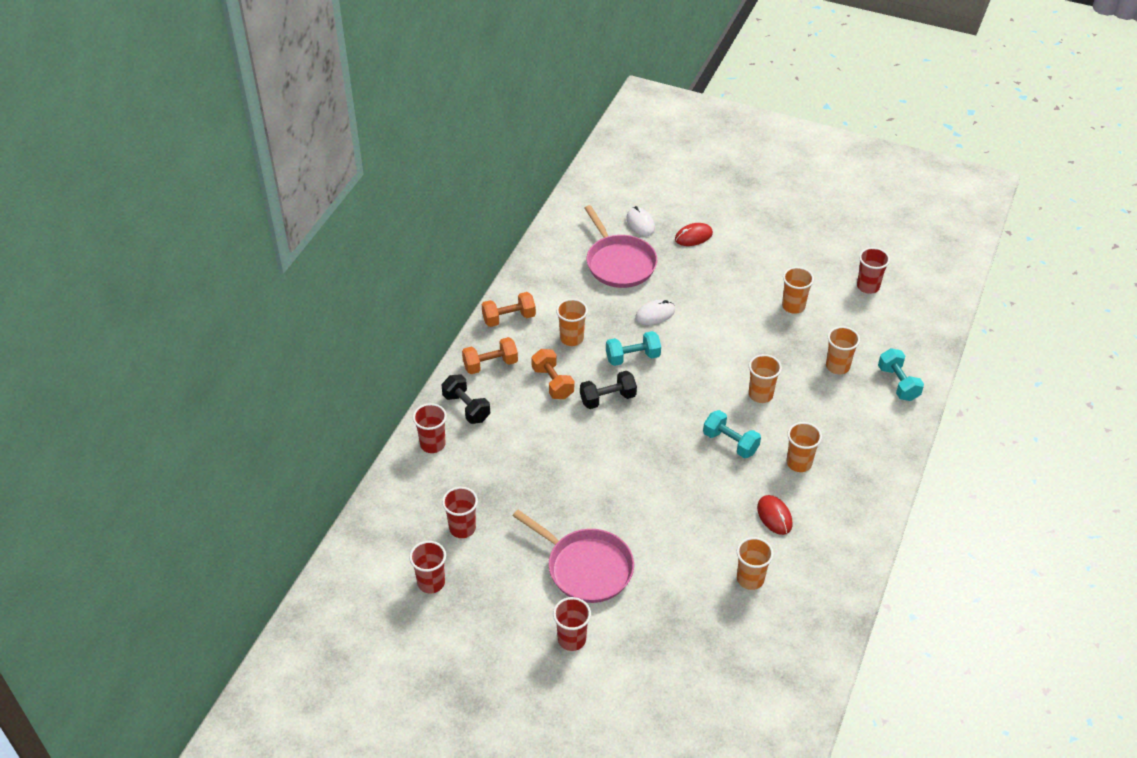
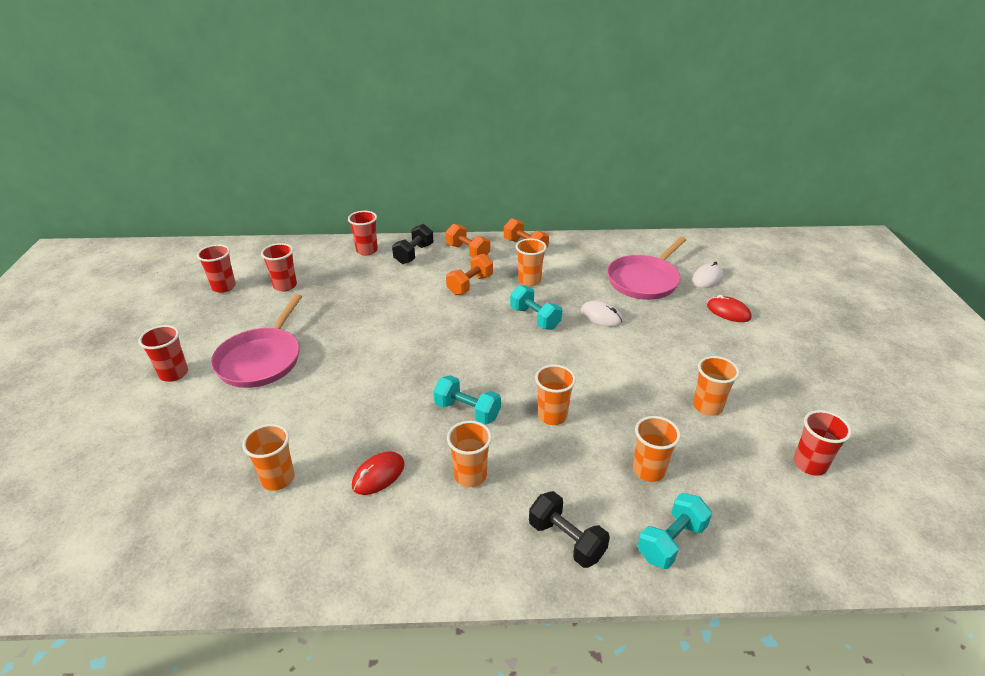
camera: 65 degrees right, 10 degrees down
(608, 399) = (472, 318): black dumbbell -> black dumbbell (566, 540)
(730, 443) = (467, 411): turquoise dumbbell -> turquoise dumbbell turned 75 degrees counterclockwise

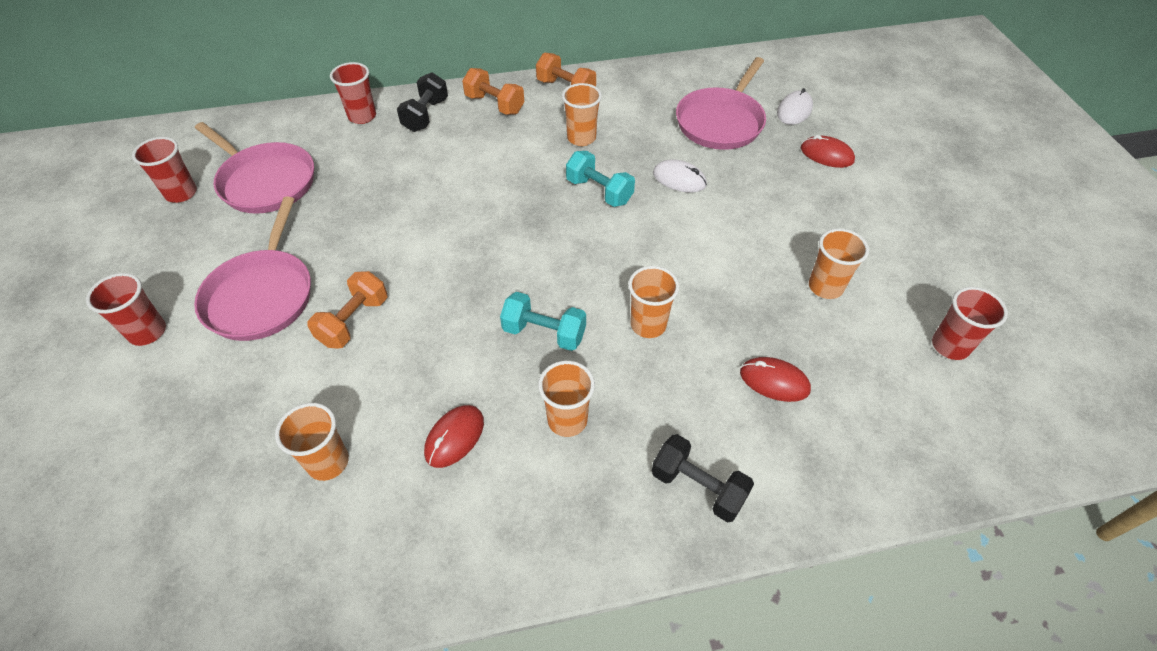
camera: 10 degrees left, 15 degrees up
(285, 286) = (265, 182): red cup -> pink pan
(470, 285) = (508, 153): orange dumbbell -> orange dumbbell (354, 321)
(648, 470) = (774, 381): orange cup -> red mouse
(671, 541) = (816, 469): turquoise dumbbell -> none

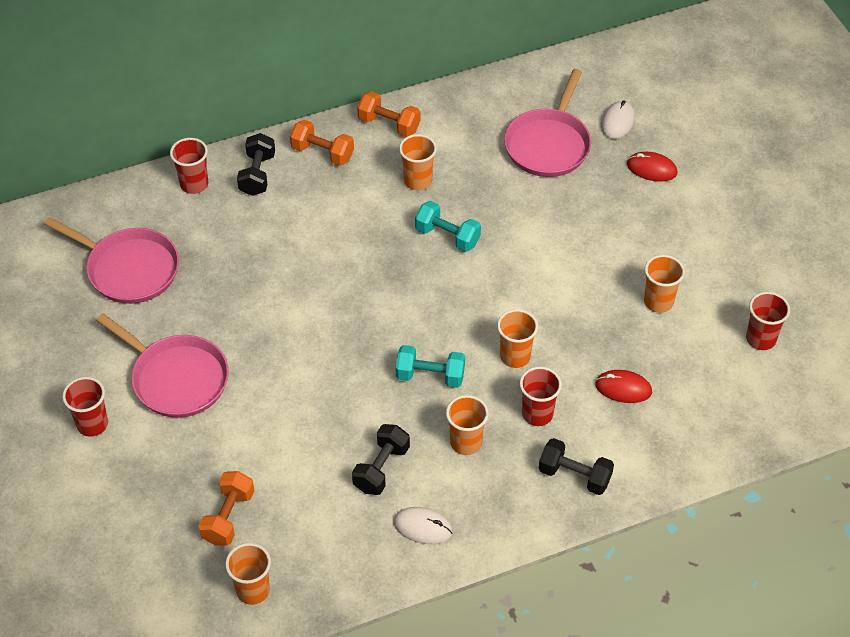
camera: 10 degrees left, 0 degrees up
(181, 193) = (54, 292): red cup -> red cup (537, 414)
(262, 295) = (176, 378): pink pan -> pink pan turned 45 degrees counterclockwise
(328, 462) = (289, 501): orange cup -> orange cup (253, 590)
(354, 321) = (266, 389): orange dumbbell -> orange dumbbell (228, 517)
(454, 437) = (381, 468): red mouse -> black dumbbell
(679, 179) = (518, 213): white mouse -> white mouse (423, 527)

